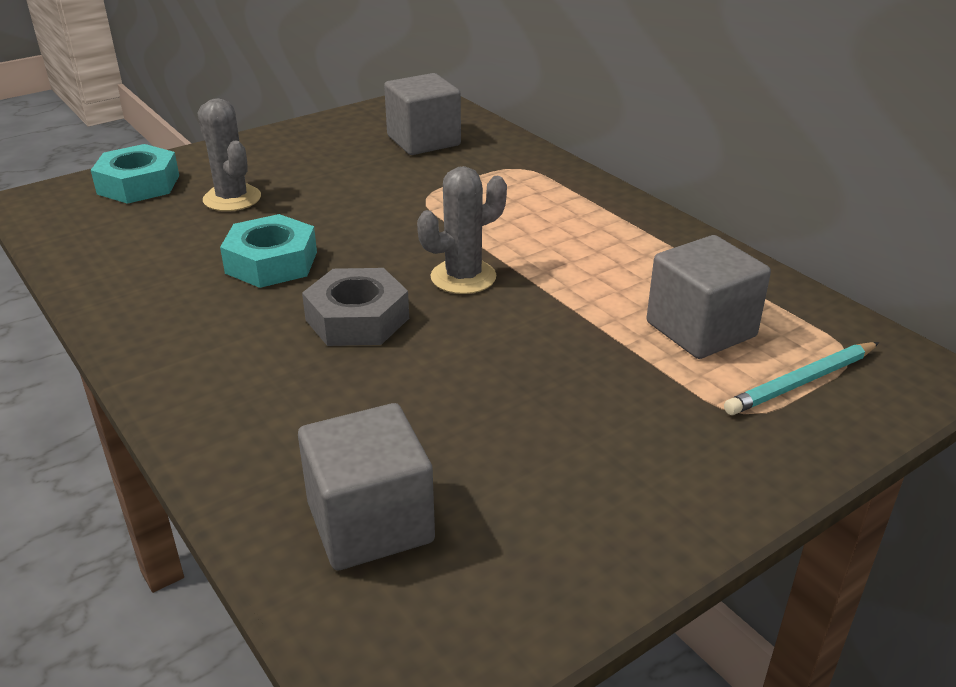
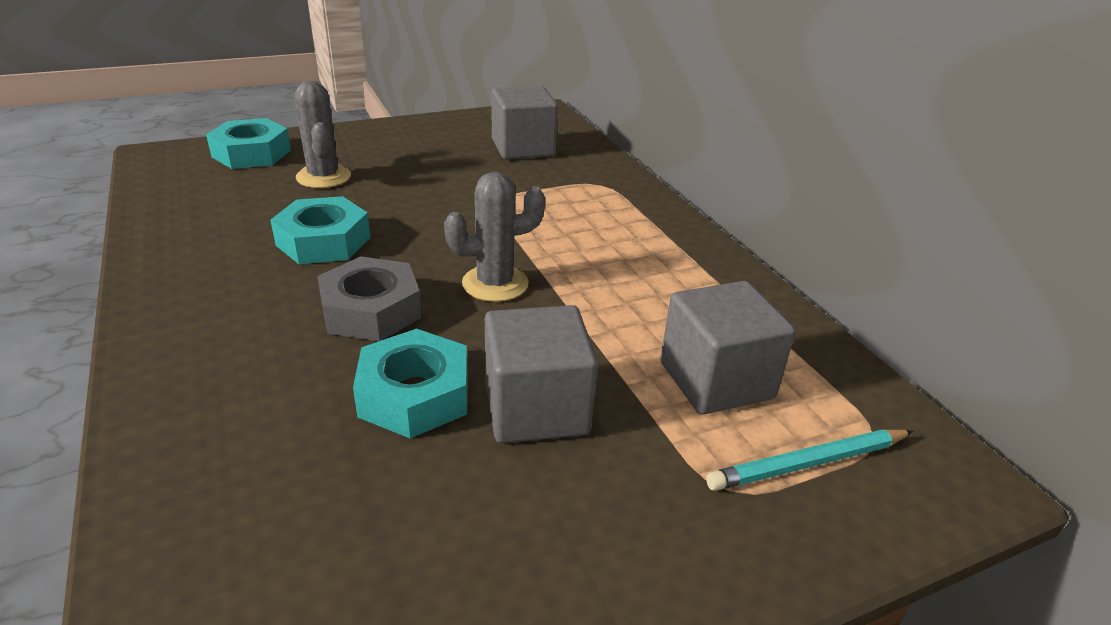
camera: 10 degrees right, 0 degrees up
(370, 522) = (258, 546): grey cube -> grey cube (536, 408)
(439, 384) = (414, 395): none -> turquoise nut

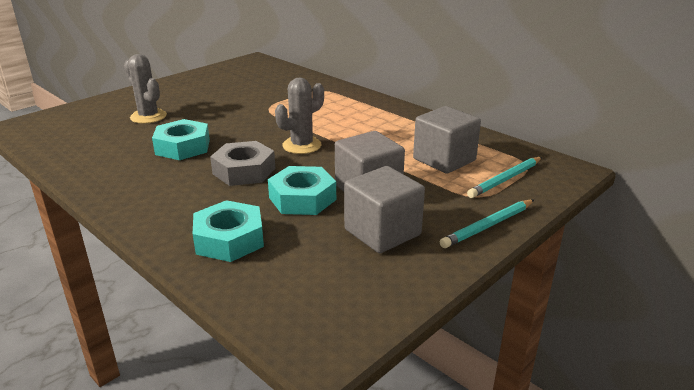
camera: 20 degrees left, 5 degrees down
(251, 153) = (85, 113): turquoise nut -> turquoise nut (229, 239)
(523, 148) = (259, 80): grey cube -> grey cube (382, 232)
(702, 576) = (488, 226): none -> turquoise pencil

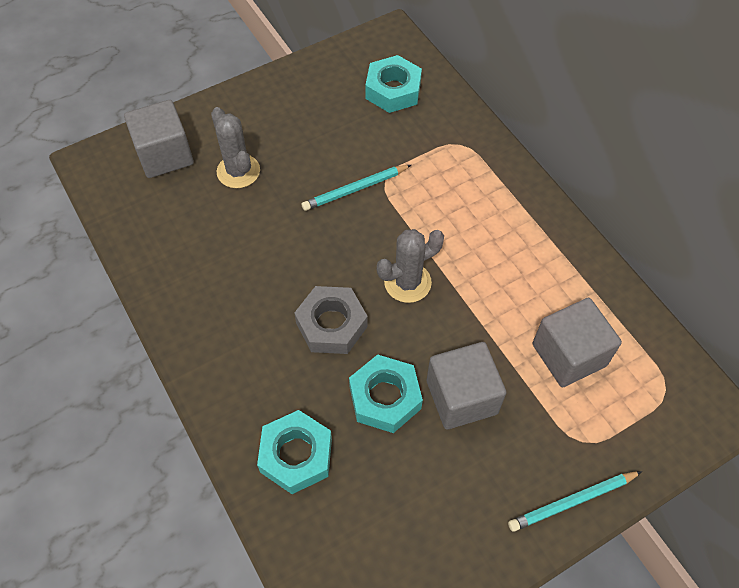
camera: 15 degrees right, 30 degrees up
(183, 147) = (270, 254): turquoise nut -> turquoise nut (393, 90)
(382, 232) = (455, 483): grey cube -> grey cube (165, 155)
(505, 179) = (627, 415): turquoise pencil -> turquoise pencil (355, 189)

